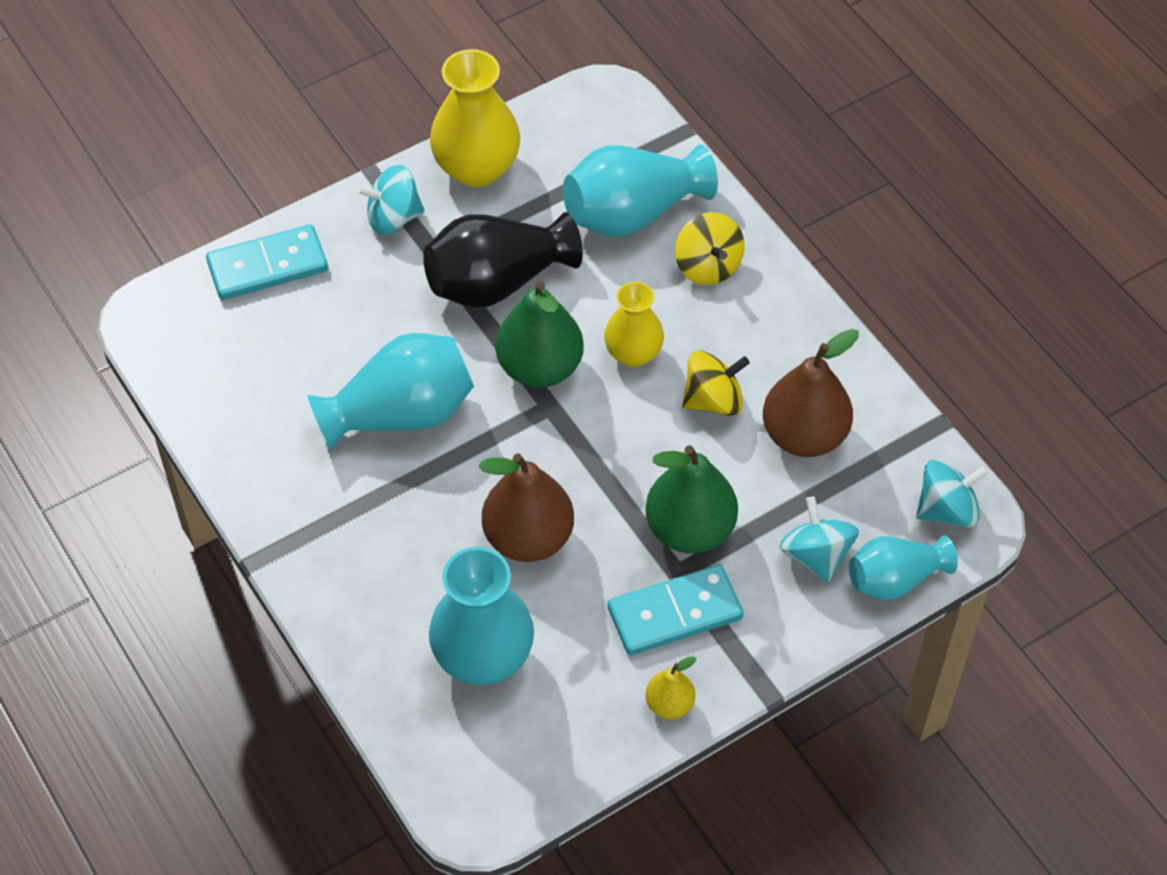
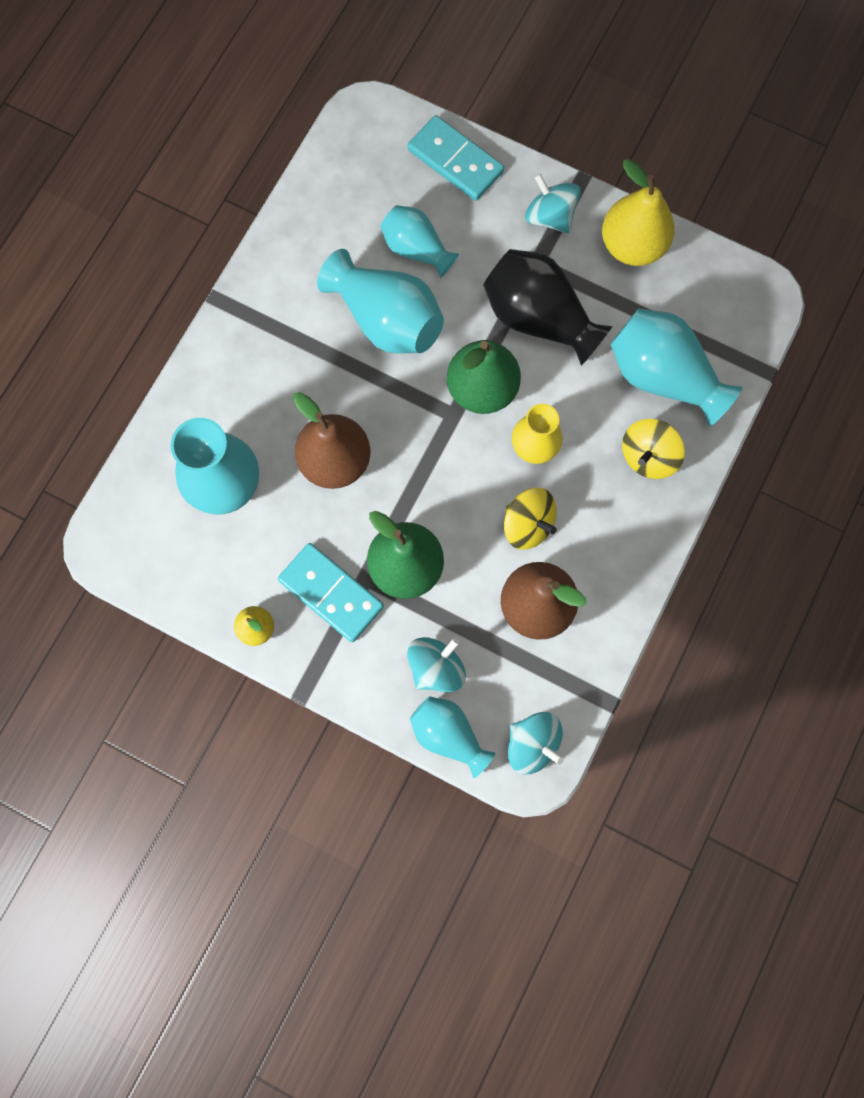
camera: 60 degrees right, 20 degrees up
(341, 348) = (416, 249): none -> turquoise vase
(476, 168) = (632, 245): yellow vase -> yellow pear

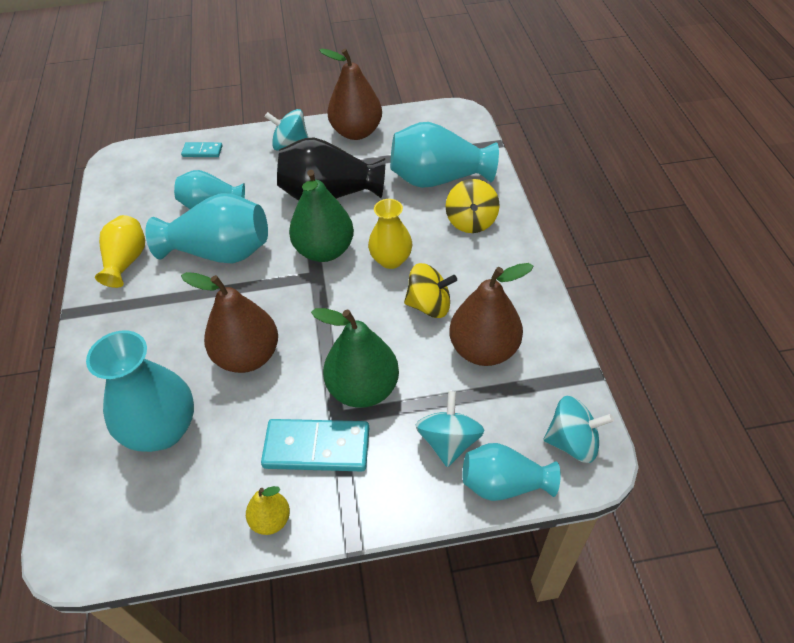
camera: 35 degrees left, 25 degrees down
(297, 269) = (126, 261): none -> yellow vase
(455, 161) = (202, 151): turquoise domino -> turquoise domino, size x0.52
(632, 245) = (356, 132): yellow pear -> brown pear

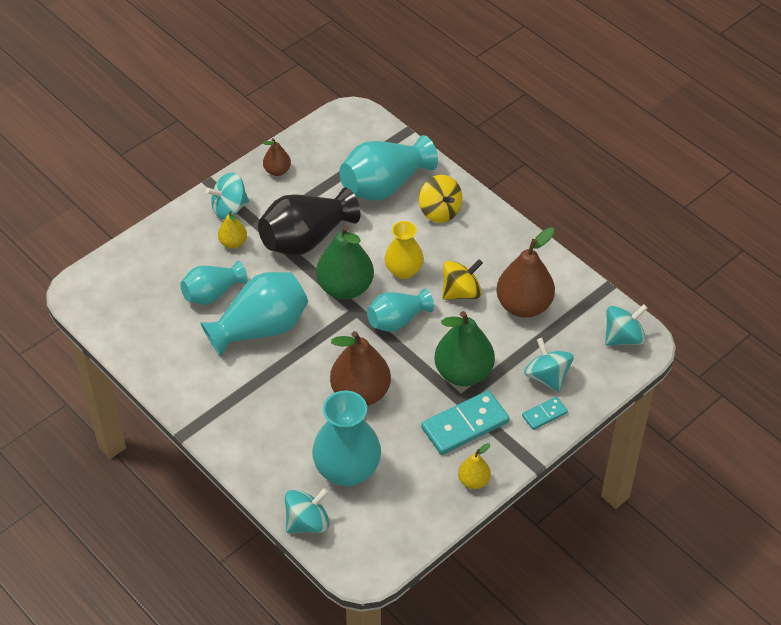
camera: 35 degrees left, 0 degrees up
(75, 464) = (307, 522): none -> turquoise spinning top
(126, 261) = (188, 372): yellow vase -> none
(202, 151) = (152, 249): turquoise domino -> turquoise domino (544, 414)
(267, 172) = (233, 243): none -> yellow pear
(356, 132) = (277, 171): brown pear -> brown pear, size x0.52
(504, 484) = (600, 384): turquoise vase -> turquoise vase (397, 320)

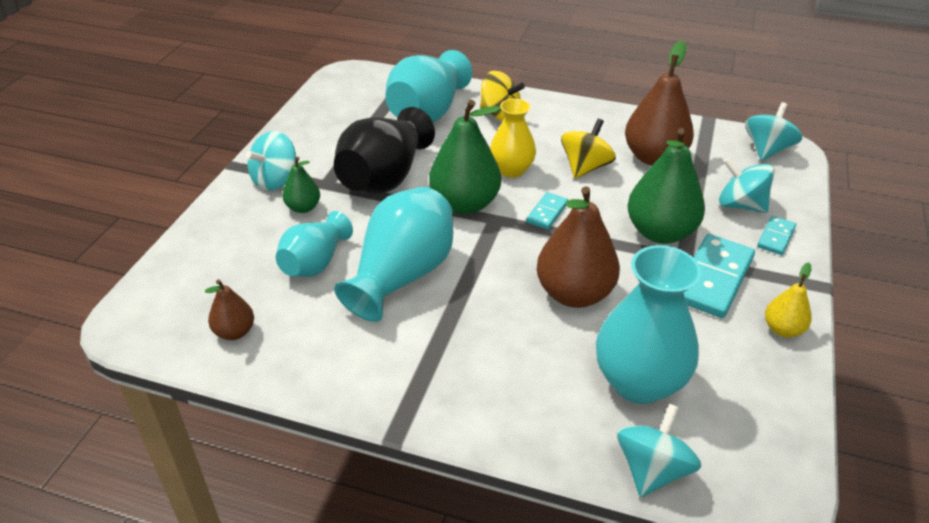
camera: 30 degrees left, 10 degrees down
(233, 243) = (303, 208): yellow pear -> green pear
(277, 171) = (305, 134): brown pear -> brown pear (234, 332)
(397, 320) = (547, 213): turquoise vase -> turquoise domino

